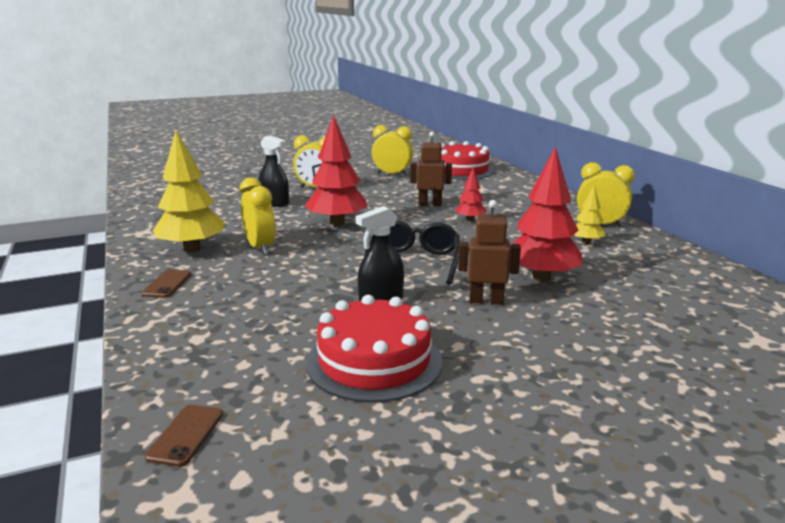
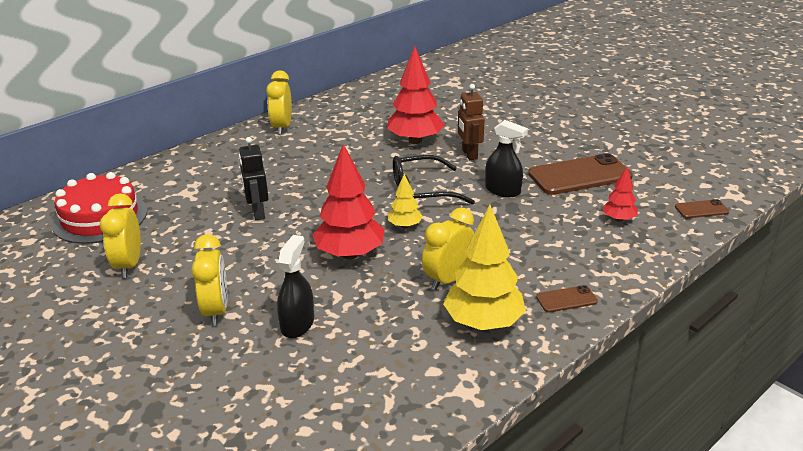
camera: 110 degrees left, 10 degrees up
(374, 361) = (580, 175): red cake -> brown phone
(430, 204) = (258, 213): brown robot -> black robot
(470, 220) = (300, 183): red tree -> red tree (618, 219)
(586, 242) = (330, 130): yellow tree -> yellow tree (405, 226)

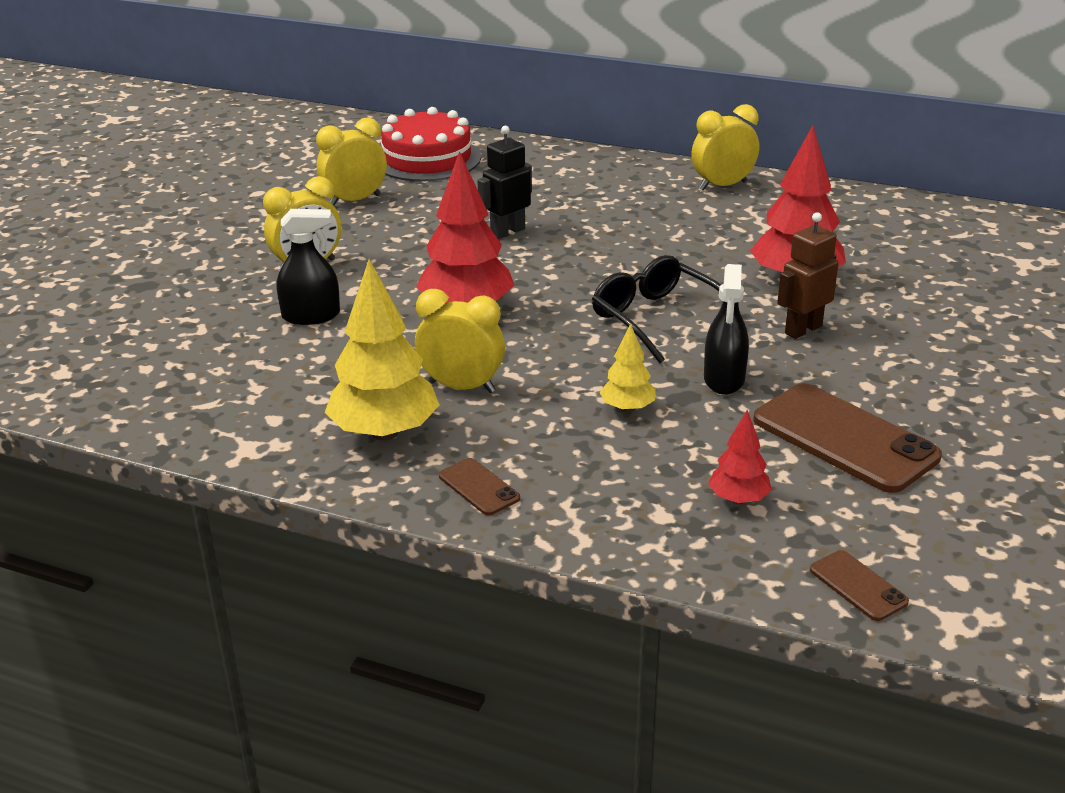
camera: 65 degrees right, 0 degrees up
(405, 226) = (560, 328): yellow tree -> yellow tree (627, 408)

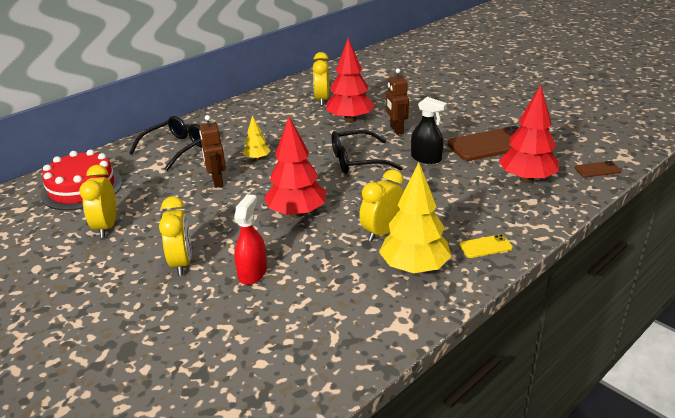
camera: 65 degrees left, 0 degrees up
(311, 316) = (252, 273): black spray bottle -> red spray bottle
(478, 487) = (485, 247): brown phone -> yellow phone
(507, 232) = (217, 181): black robot -> brown robot
(571, 180) = (176, 149): none -> black glasses
(627, 408) = (436, 188): yellow tree -> yellow tree (257, 158)
(722, 186) = (237, 112): yellow clock -> yellow clock (322, 100)
(738, 499) = (527, 179): red tree -> red tree, size x1.95

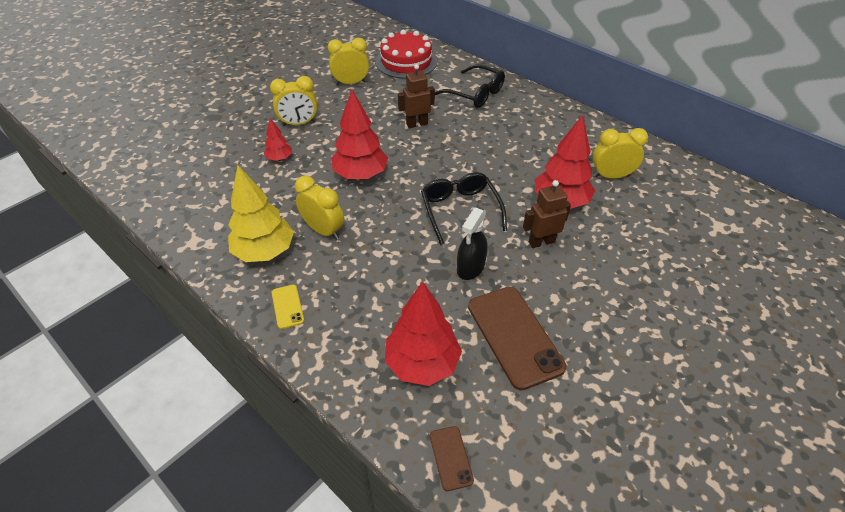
camera: 85 degrees right, 15 degrees up
(252, 273) = (279, 158): red spray bottle -> red tree
(257, 158) = (460, 142): yellow tree -> none

